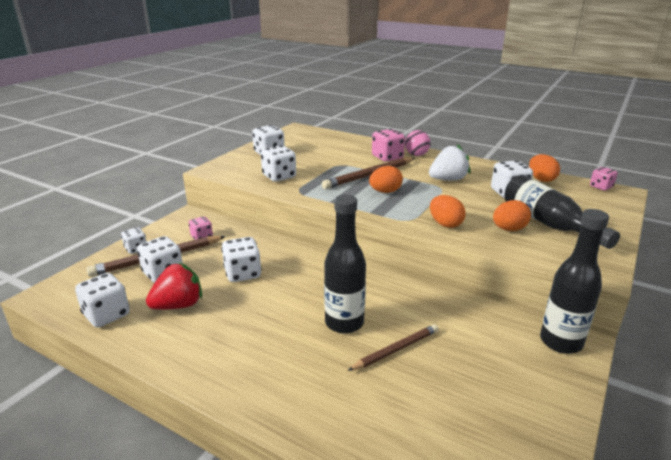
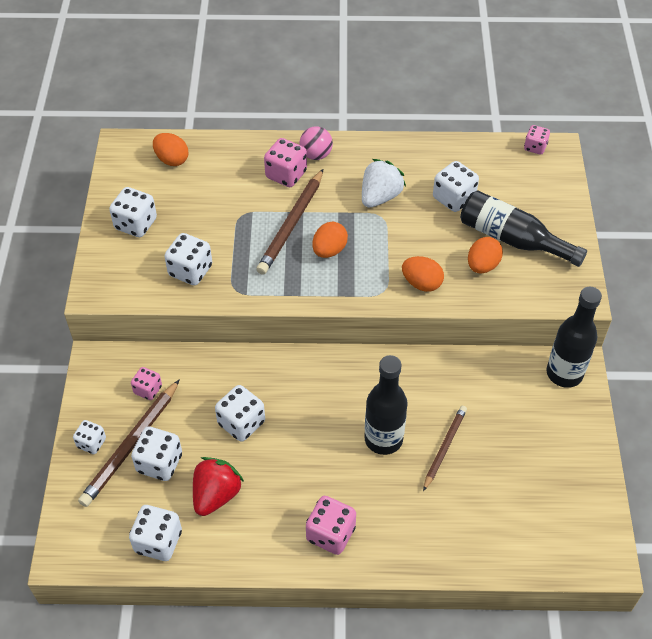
camera: 30 degrees left, 25 degrees up
(236, 367) = (330, 534): none -> pink dice
(541, 179) = (473, 155): orange egg -> orange egg (172, 159)

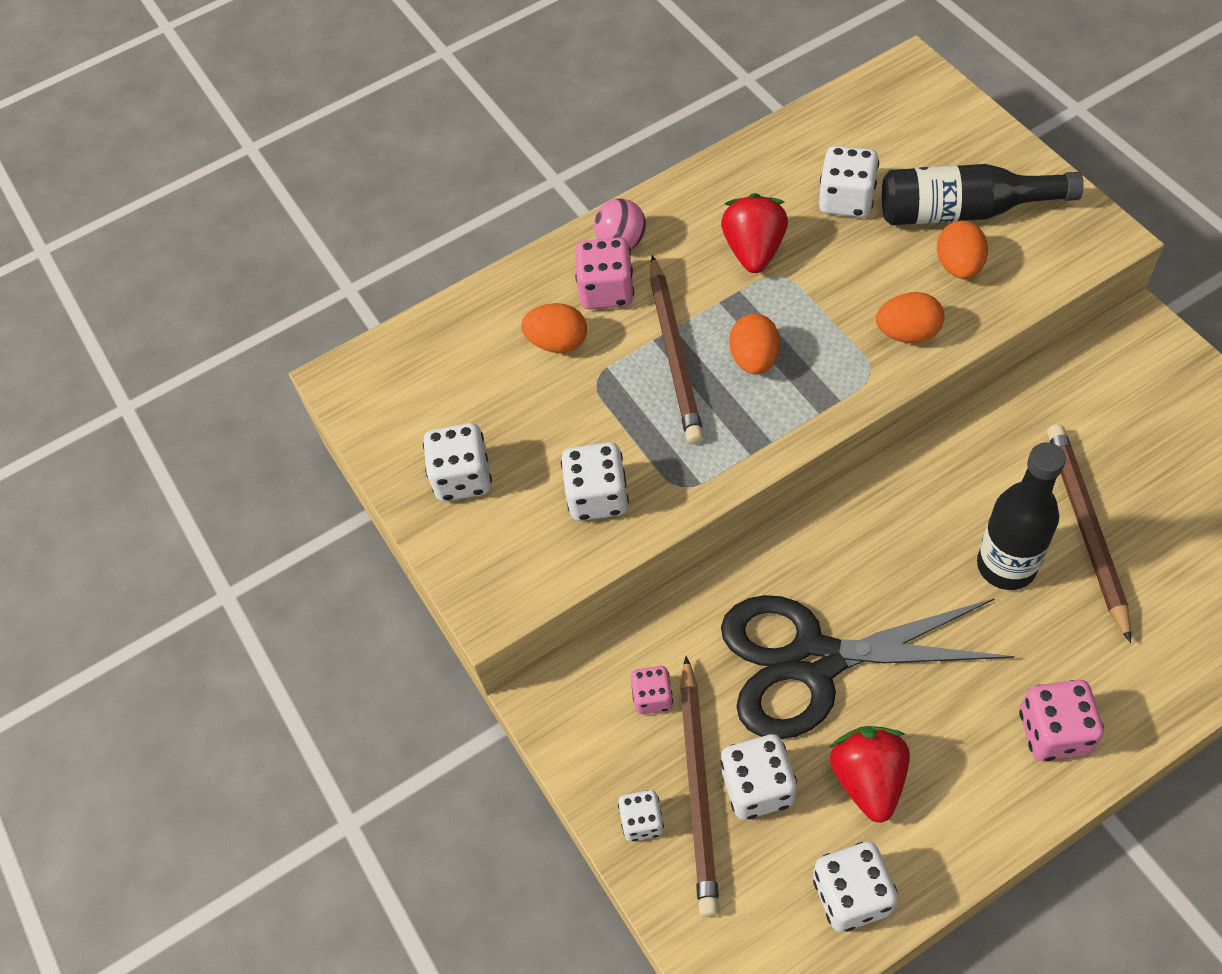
camera: 25 degrees left, 5 degrees up
(172, 159) = (432, 359): orange egg -> orange egg (558, 343)
(241, 423) = (814, 661): white dice -> black scissors
(380, 197) = (754, 251): white strawberry -> red strawberry
(444, 447) = (1086, 528): brown pencil -> brown pencil, size x1.55
(535, 147) = (884, 80): pink dice -> none
(564, 373) = (1136, 347): black bottle -> none

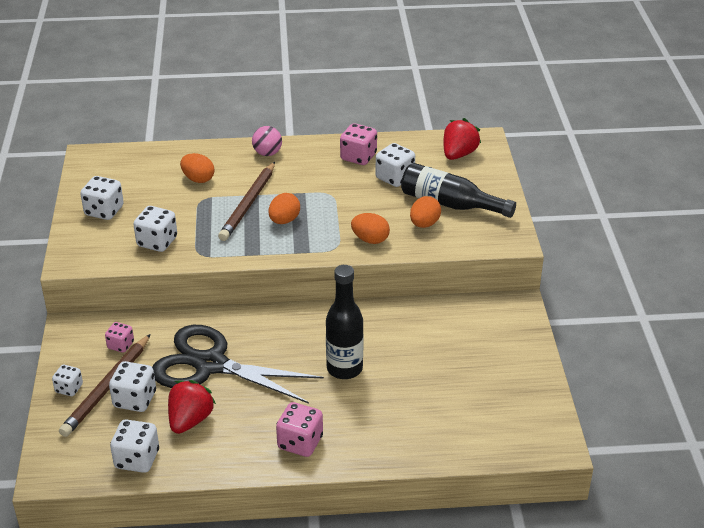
camera: 20 degrees right, 20 degrees down
(606, 291) = (241, 169): pink dice -> pink dice (358, 157)
(754, 251) = (328, 180): red strawberry -> red strawberry (458, 154)
(1086, 528) = (401, 371): brown pencil -> none

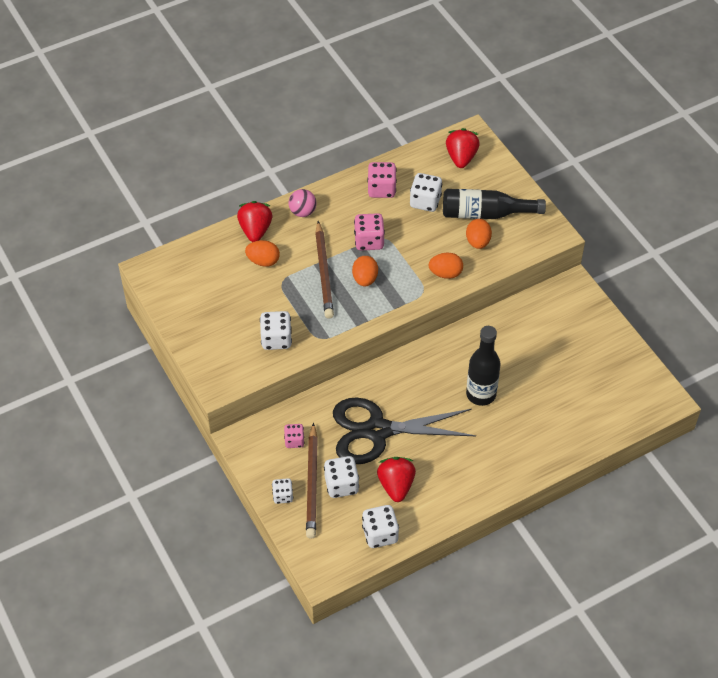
camera: 25 degrees left, 15 degrees up
(104, 211) = (208, 324): white dice -> none
(211, 155) = (255, 230): none -> red strawberry
(300, 443) = (489, 471): pink dice -> pink dice (369, 241)

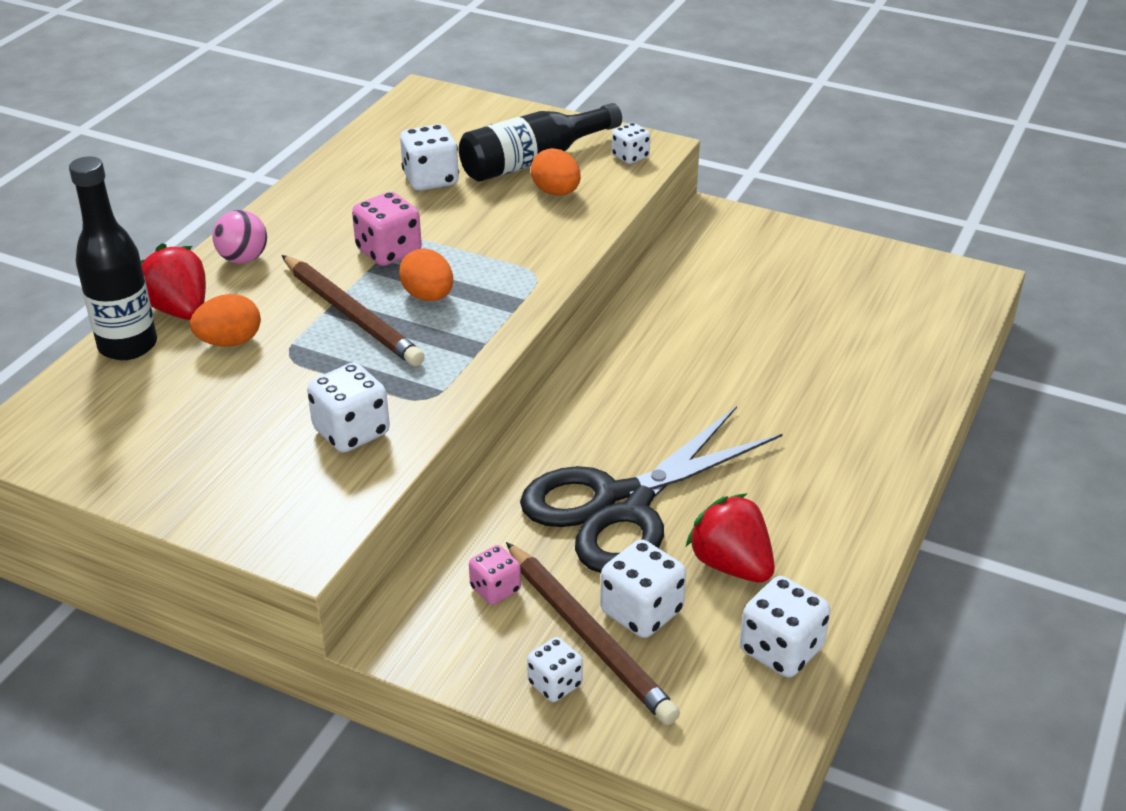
camera: 35 degrees left, 15 degrees down
(381, 189) = (349, 190): pink dice -> none
(445, 273) = (547, 242): orange egg -> none
(461, 158) = (434, 119): red strawberry -> none
(481, 394) = (728, 385): black bottle -> black bottle (128, 346)
(536, 236) = (630, 157): none -> white dice

